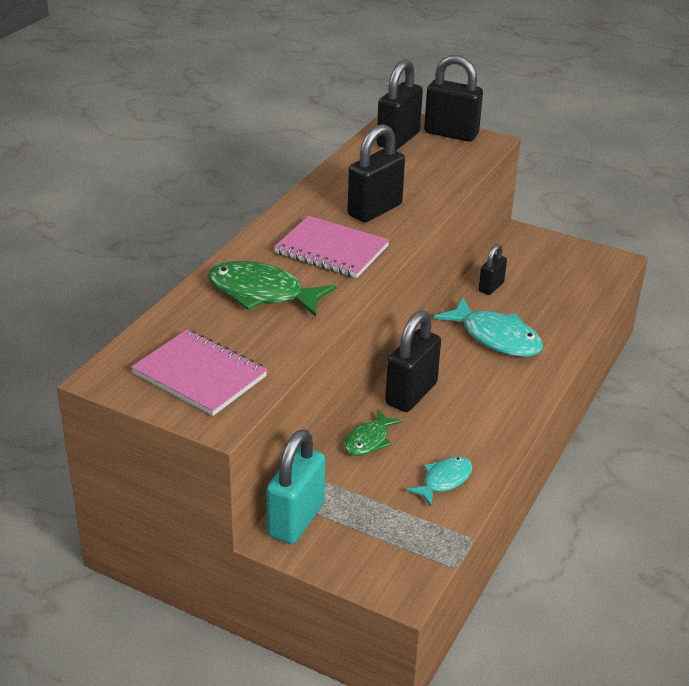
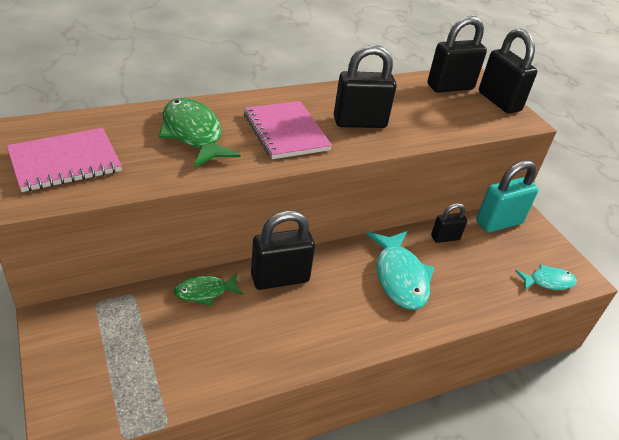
camera: 35 degrees right, 5 degrees up
(200, 375) = (65, 162): pink notebook -> pink notebook turned 75 degrees clockwise
(296, 520) = (79, 315): turquoise padlock -> turquoise padlock (499, 222)
(444, 480) = (212, 360): turquoise fish -> turquoise fish (548, 281)

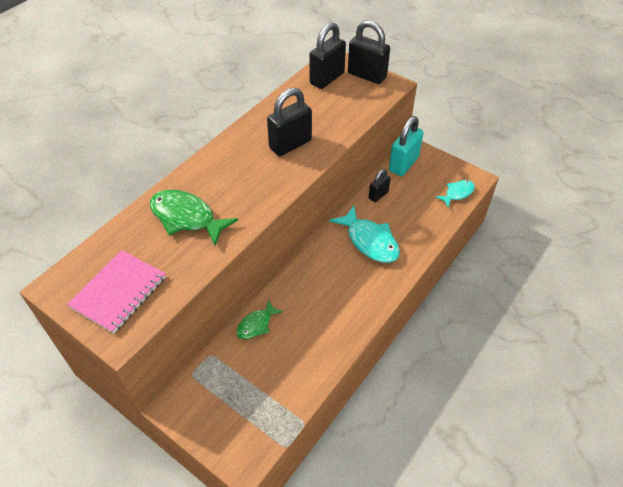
camera: 25 degrees left, 10 degrees up
(280, 278) = (297, 286): black padlock -> none
(286, 132) = (248, 180): pink notebook -> none

